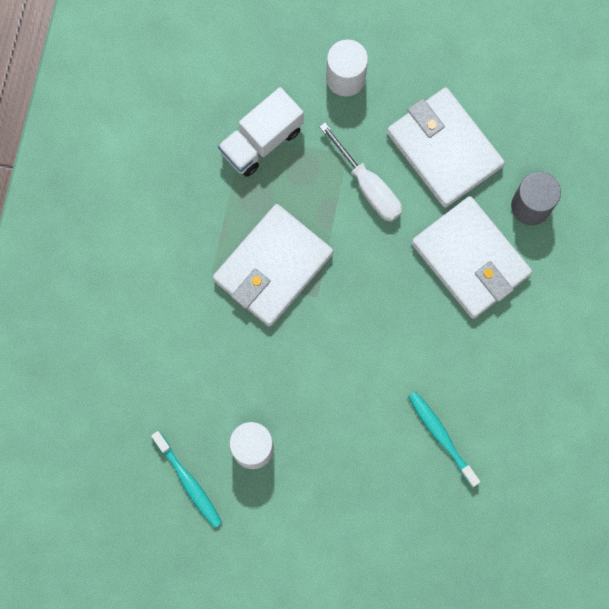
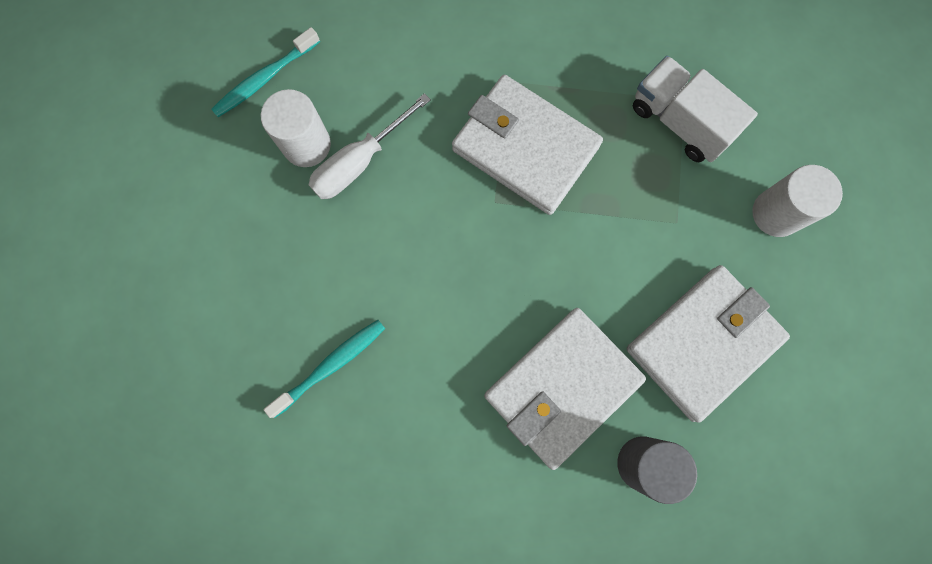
camera: 85 degrees right, 0 degrees up
(368, 186) = (640, 252): white screwdriver -> white screwdriver (359, 162)

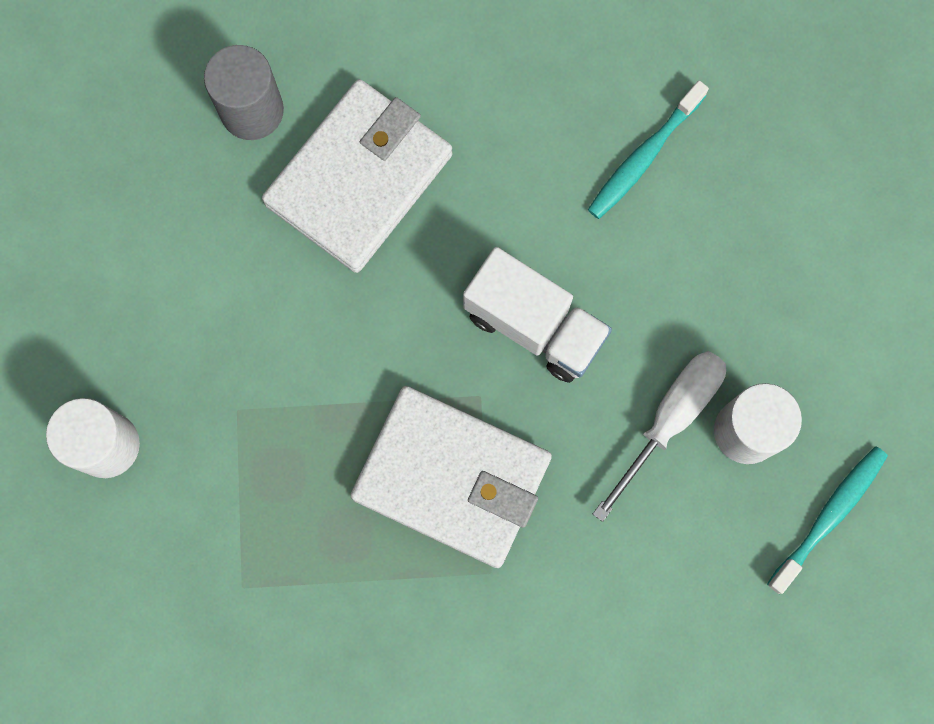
camera: 170 degrees right, 0 degrees up
(679, 121) = (246, 554): white truck -> white truck (534, 325)
(703, 343) = (191, 260): white wallet -> none

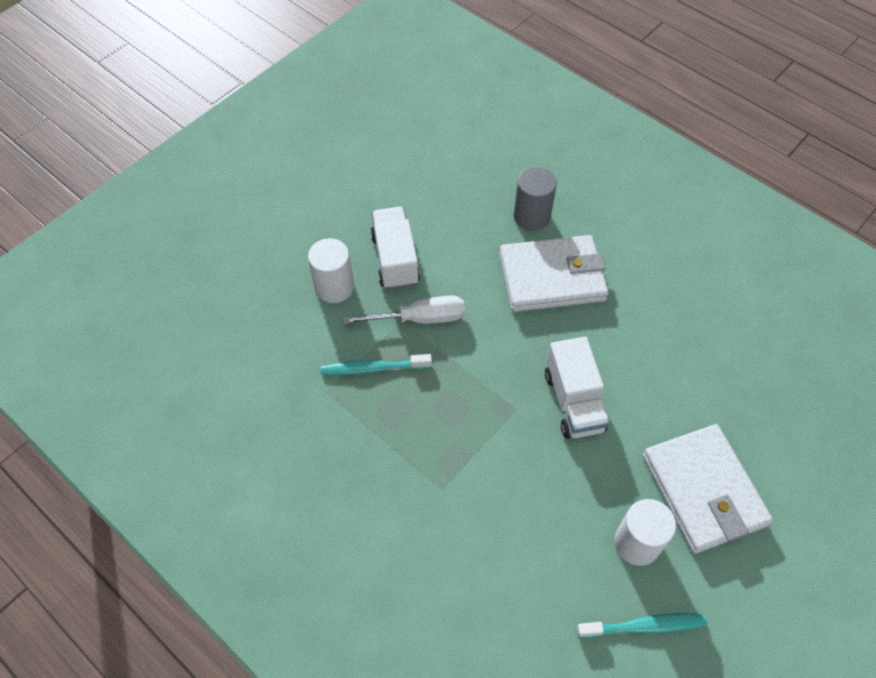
camera: 45 degrees right, 20 degrees down
(143, 334) = (395, 259): none -> white truck
(451, 478) = (466, 431): white wallet -> white wallet (703, 490)
(644, 156) = (701, 376): turquoise toothbrush -> turquoise toothbrush (373, 368)
(670, 419) = (601, 501): white screwdriver -> white screwdriver (420, 318)

